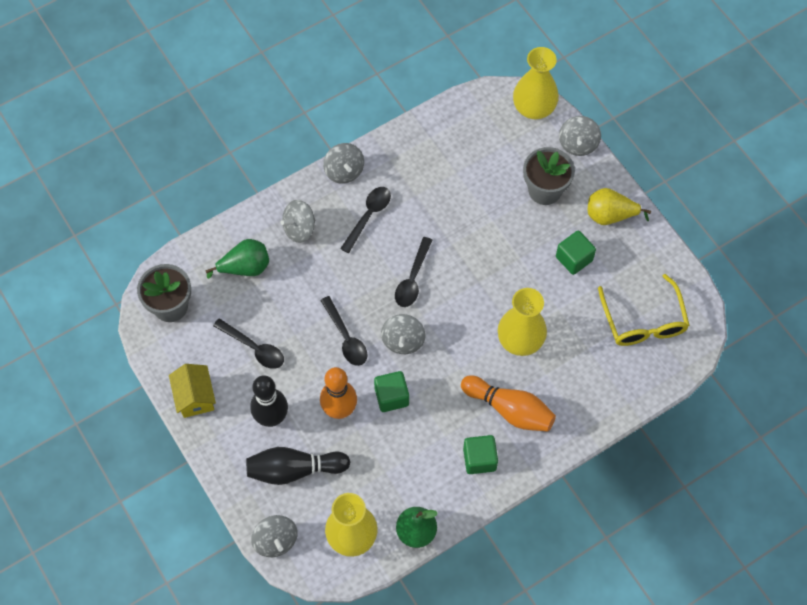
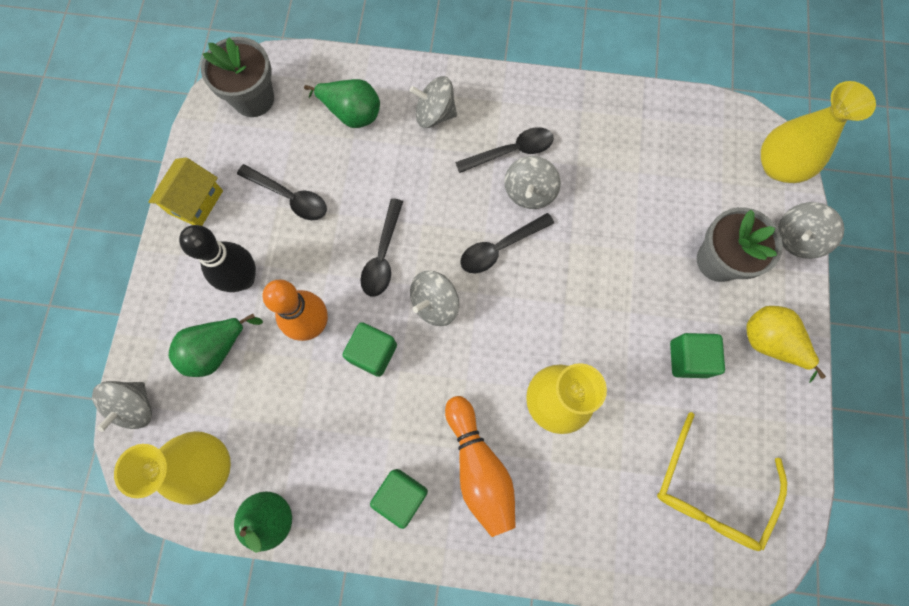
camera: 40 degrees right, 10 degrees up
(254, 348) = (289, 197): black spoon -> black spoon turned 45 degrees counterclockwise
(294, 470) = (216, 349): black bowling pin -> green pear
(344, 171) = (526, 90): grey spinning top -> grey spinning top (529, 192)

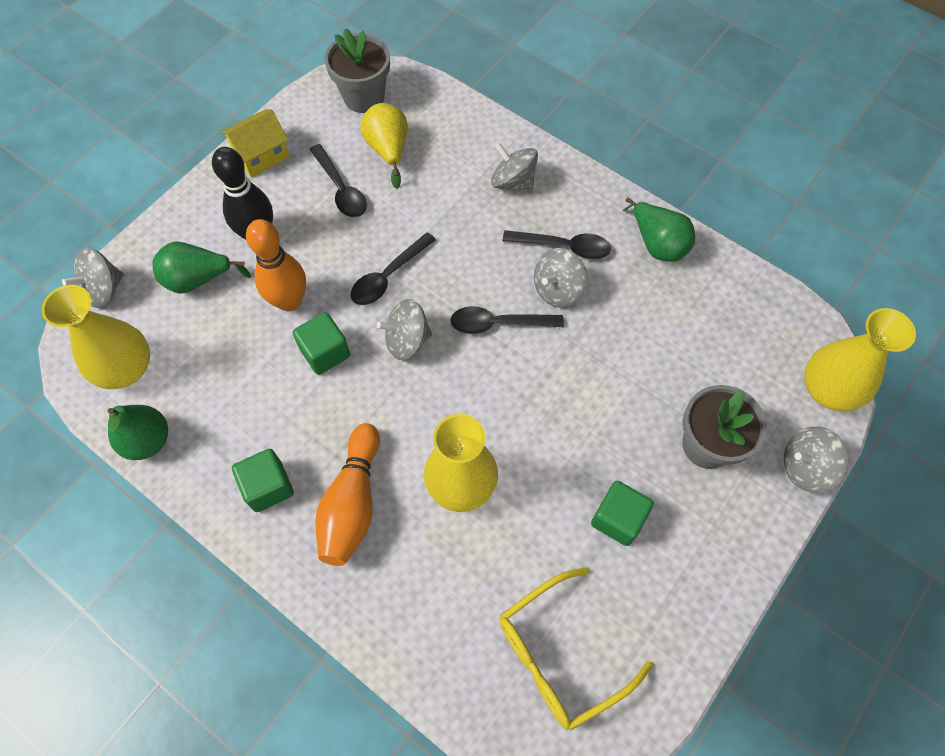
camera: 30 degrees right, 10 degrees down
(351, 113) = (439, 147): green pear -> green pear (657, 244)
(769, 342) = (712, 549): yellow pear -> yellow pear (388, 150)

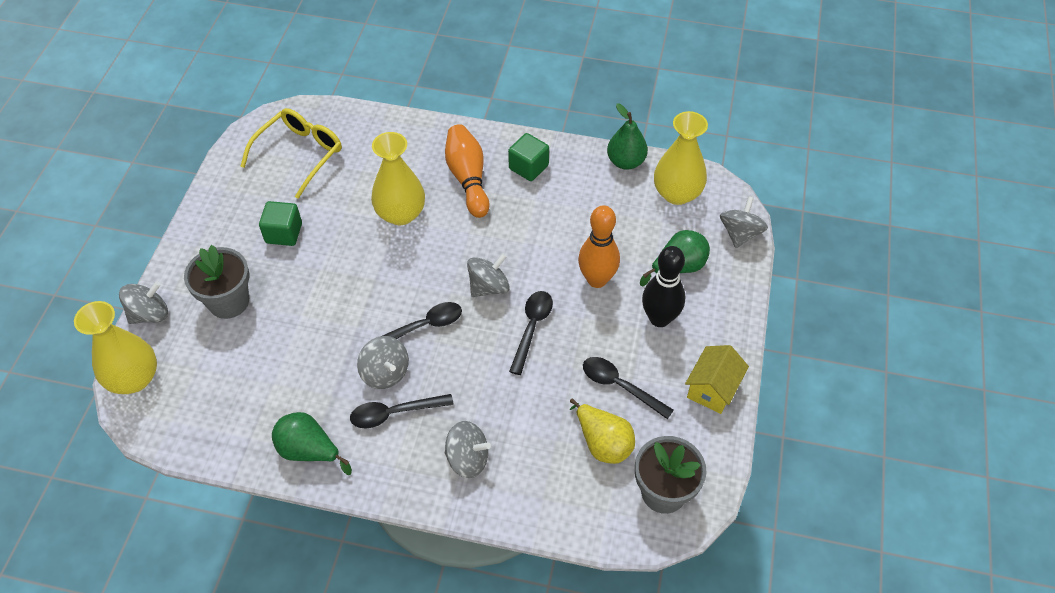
camera: 155 degrees right, 10 degrees down
(325, 352) = (545, 256): green cube -> none
(557, 289) = (385, 373): grey spinning top -> grey spinning top turned 120 degrees clockwise

